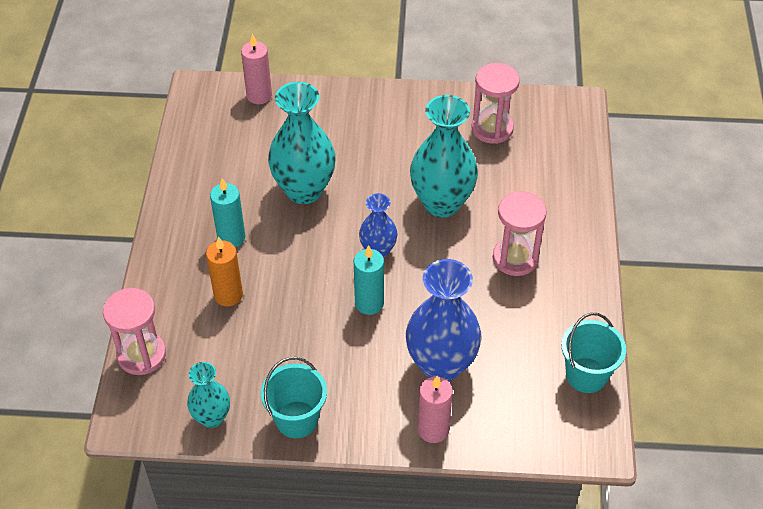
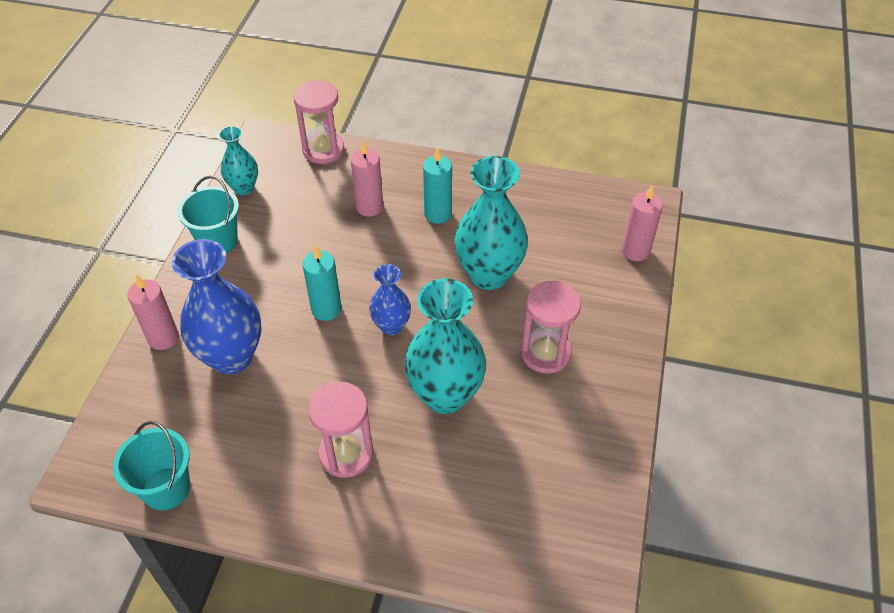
camera: 100 degrees right, 0 degrees up
(228, 295) = (369, 207): orange candle -> pink candle
(492, 128) = (559, 473): pink hourglass -> pink hourglass (545, 353)

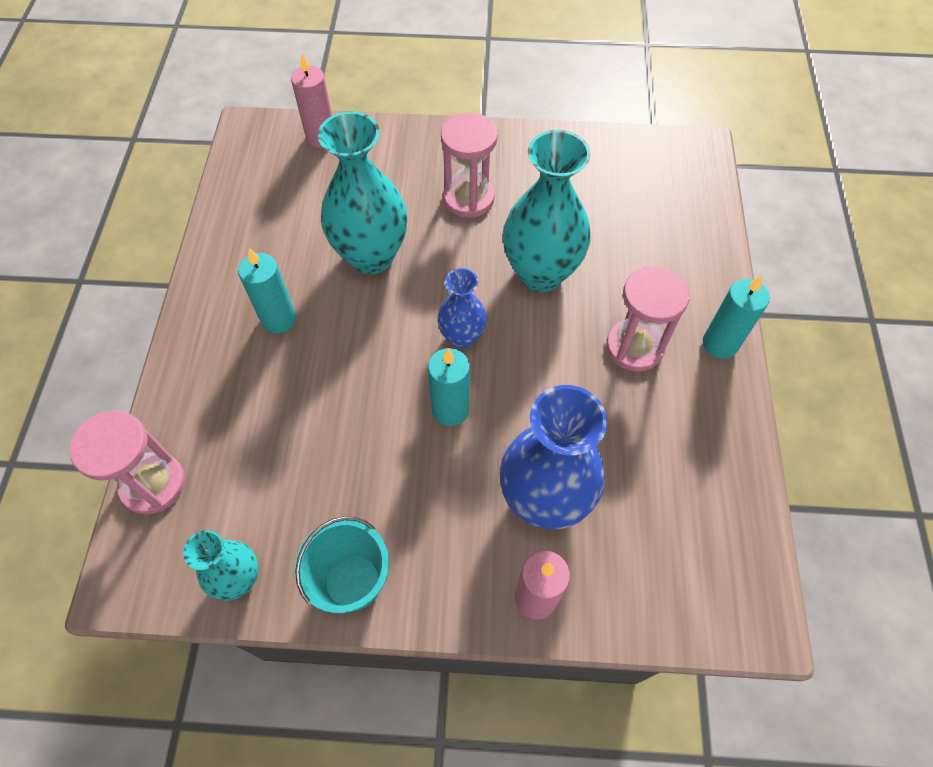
camera: 100 degrees left, 10 degrees up
(166, 488) = (736, 514): turquoise bucket -> none
(329, 529) = (720, 344): none -> turquoise candle
(369, 207) = (271, 398): pink candle -> none

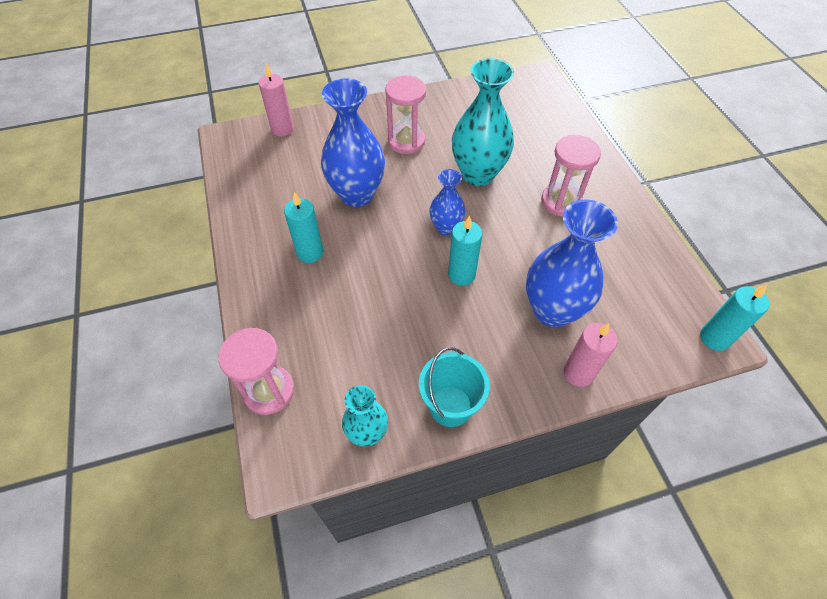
camera: 20 degrees left, 5 degrees down
(371, 256) = (357, 194): turquoise vase -> blue vase
(720, 344) = (612, 185): turquoise candle -> turquoise candle (714, 338)

